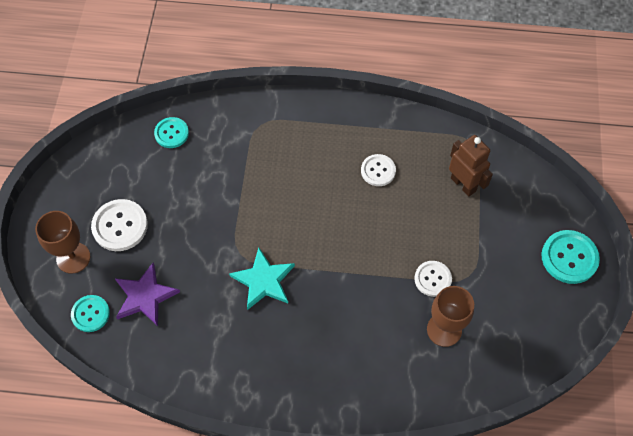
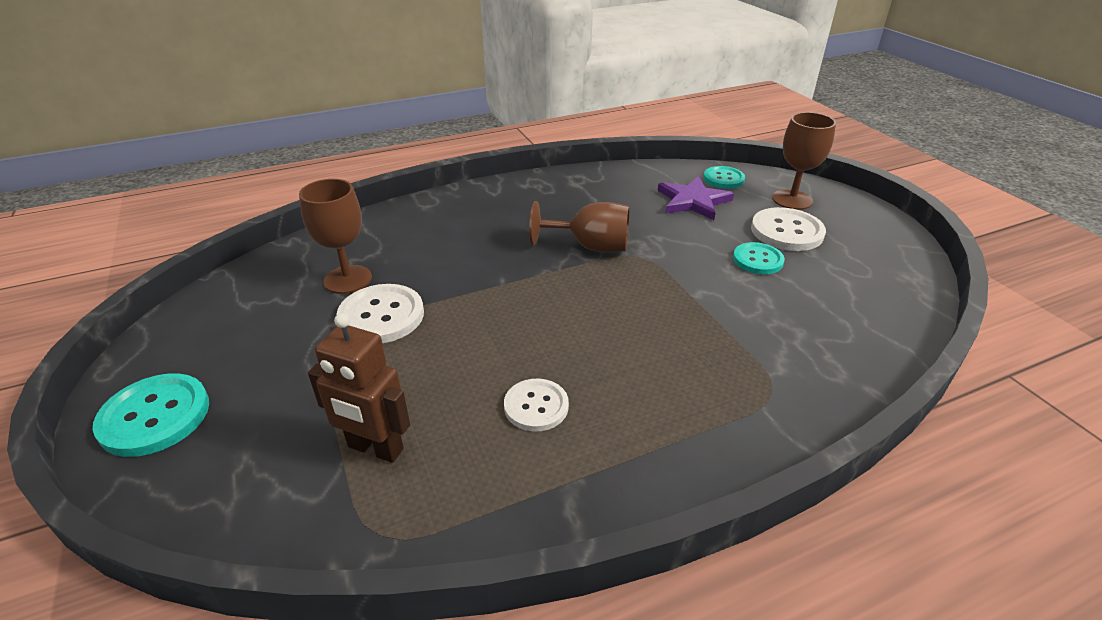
camera: 150 degrees right, 25 degrees down
(171, 133) = (865, 327): turquoise button -> turquoise button (757, 260)
(263, 280) = (590, 247): turquoise star -> brown goblet
(432, 279) = (381, 316): white button -> white button, size x1.53

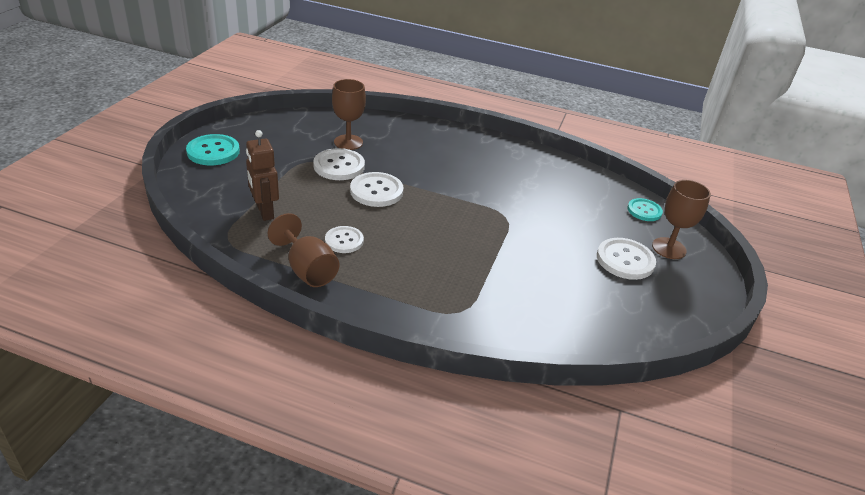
camera: 40 degrees right, 0 degrees up
(474, 317) = (376, 191): none -> white button
(590, 247) = (487, 196): brown goblet -> brown goblet (307, 270)
(693, 201) = (596, 210): purple star -> none
(757, 260) = (573, 260): turquoise button -> none

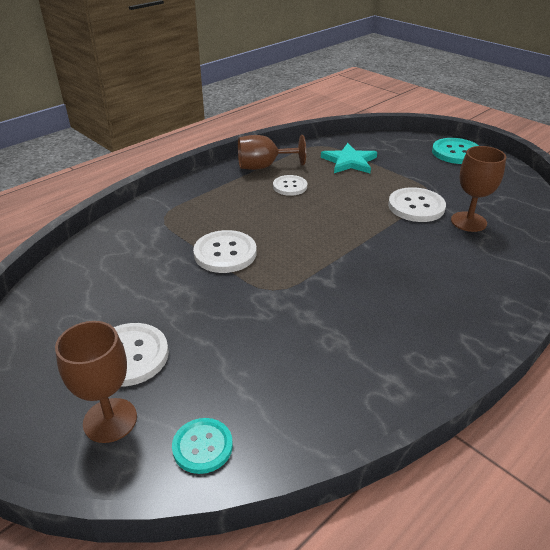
camera: 120 degrees right, 0 degrees up
(264, 212) = (349, 161): brown robot -> turquoise star
(376, 191) = (360, 217): white button -> white button (225, 253)

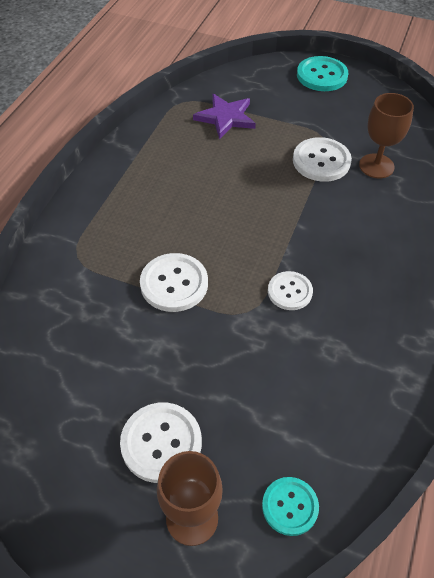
camera: 25 degrees left, 15 degrees up
(264, 166) = (141, 151): brown goblet -> none
(290, 186) = (185, 171): white button -> white button (290, 291)
(349, 161) = (225, 117): turquoise star -> purple star

